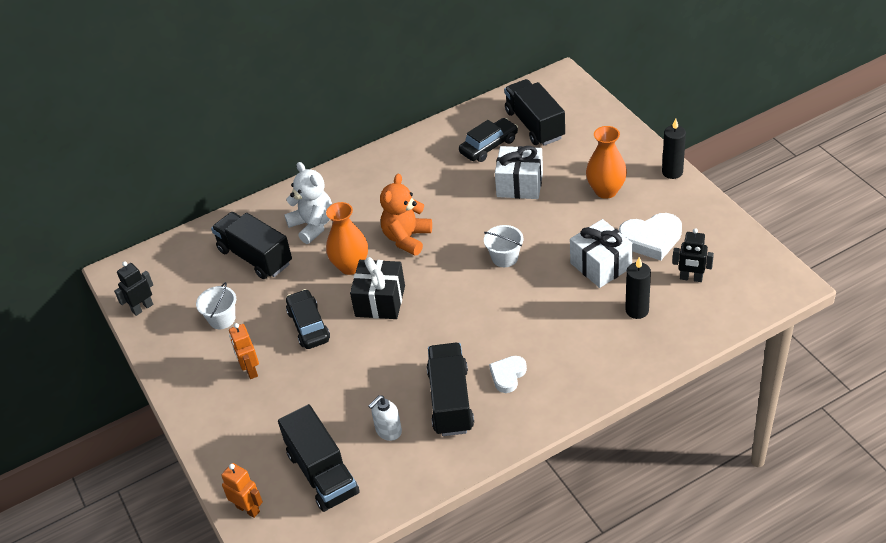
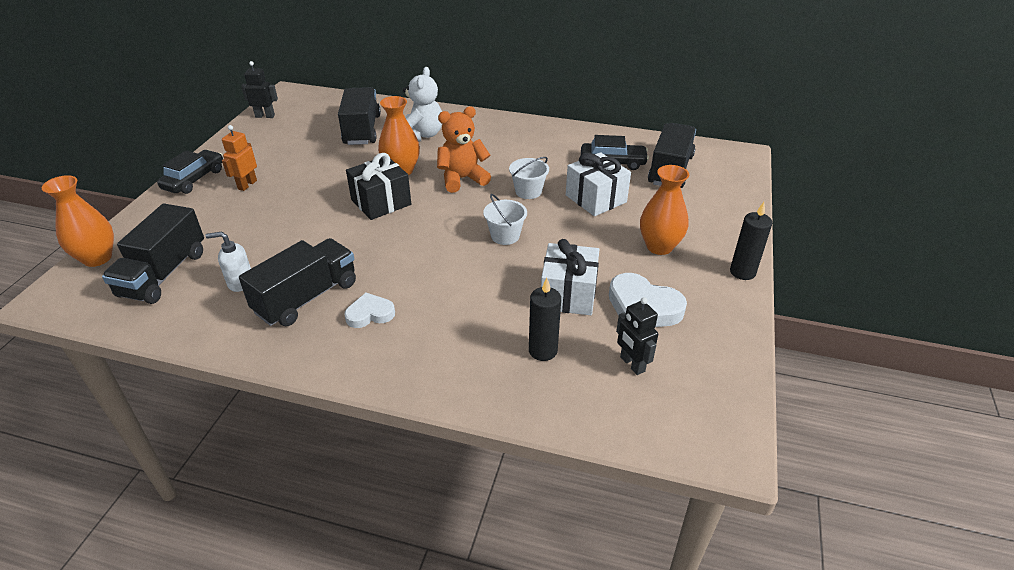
camera: 40 degrees right, 5 degrees down
(222, 319) = (286, 148): white bucket -> white bucket (528, 191)
(248, 509) = (97, 258): orange robot -> orange vase
(308, 325) = (319, 185): black car -> black car (194, 179)

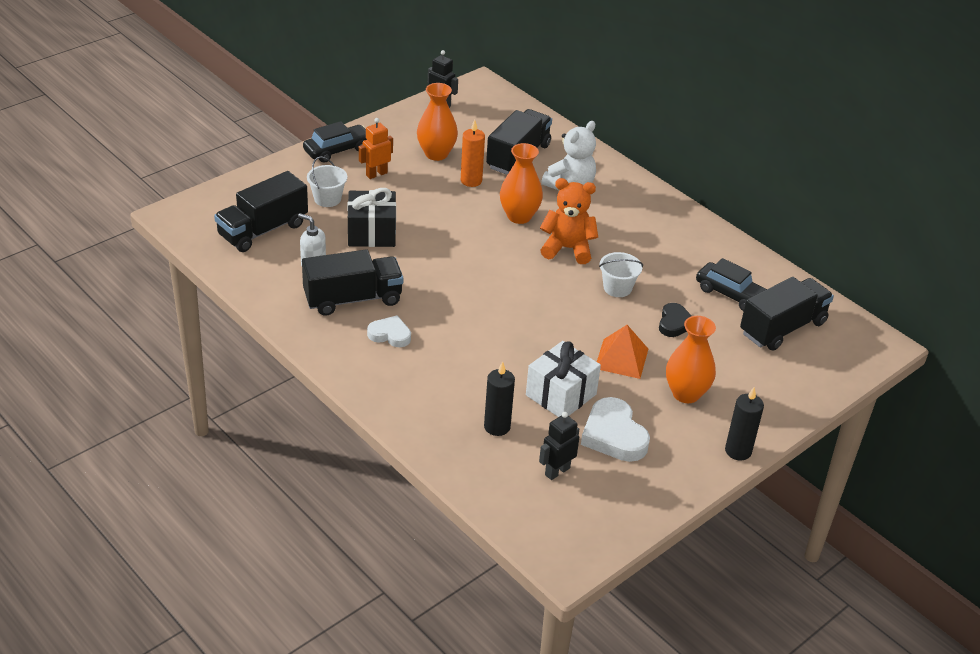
camera: 30 degrees right, 0 degrees up
(97, 258) = (224, 194): orange vase -> orange vase (436, 154)
(337, 160) = (471, 181): none -> orange candle
(381, 202) = (475, 240): black gift -> black gift (372, 233)
(505, 236) = (556, 320): white bucket -> white bucket (327, 199)
(585, 242) = (621, 358): none -> orange pyramid
(596, 199) = (674, 323): white gift -> black heart
(632, 364) = (557, 471): black robot -> black robot turned 45 degrees clockwise

